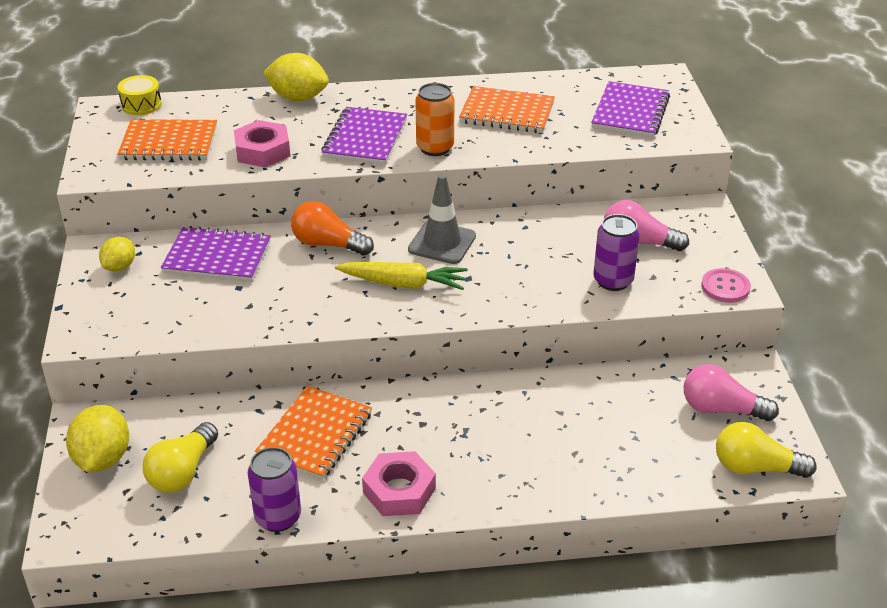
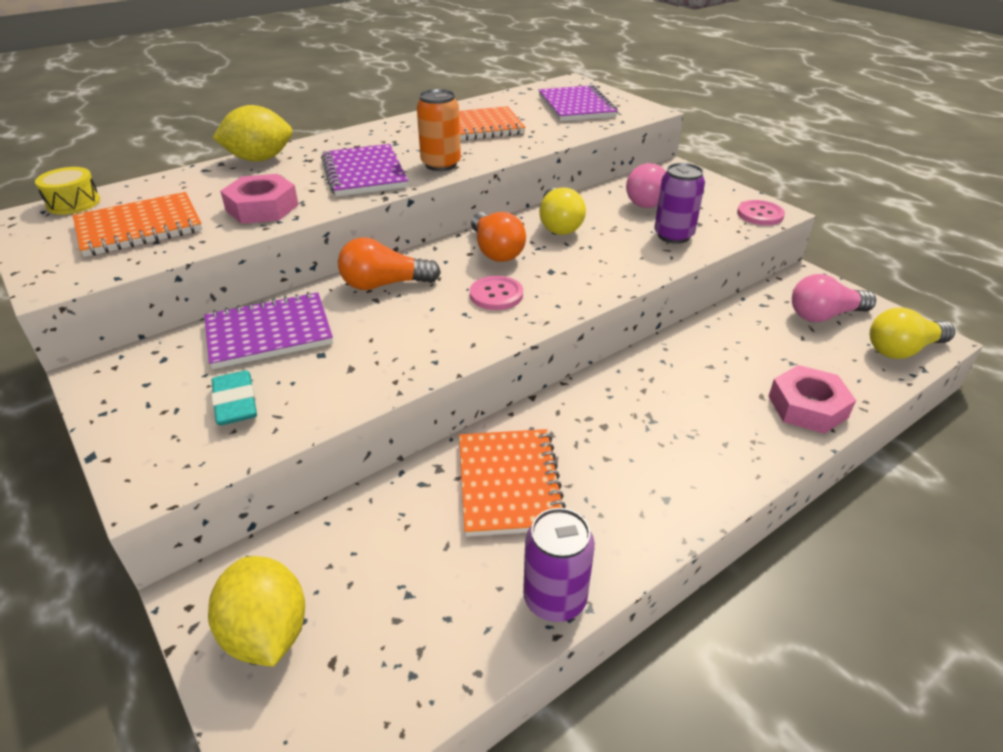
camera: 30 degrees left, 0 degrees up
(120, 267) = (148, 381): yellow lemon -> none
(160, 303) = (235, 403): none -> turquoise eraser
(182, 472) = (390, 599): yellow light bulb -> yellow light bulb (558, 225)
(399, 490) = (651, 504): pink nut -> pink nut (807, 407)
(403, 284) = (496, 295): yellow carrot -> pink button
(442, 243) = (496, 251): grey traffic cone -> orange light bulb

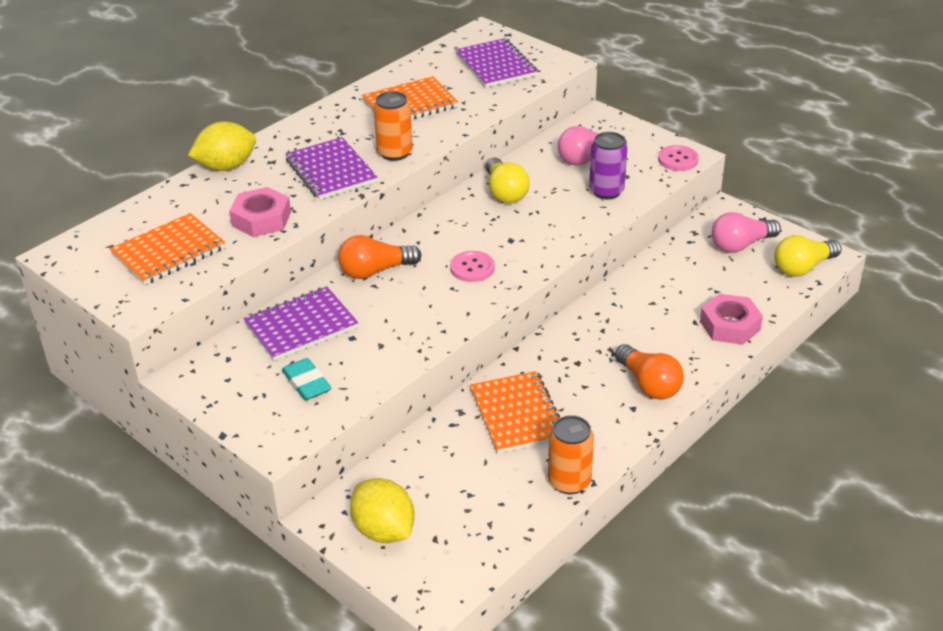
camera: 10 degrees left, 0 degrees up
(73, 203) = (91, 235): yellow drum -> none
(496, 251) = (458, 226): orange light bulb -> orange light bulb (649, 384)
(554, 599) = (569, 481): purple can -> orange can

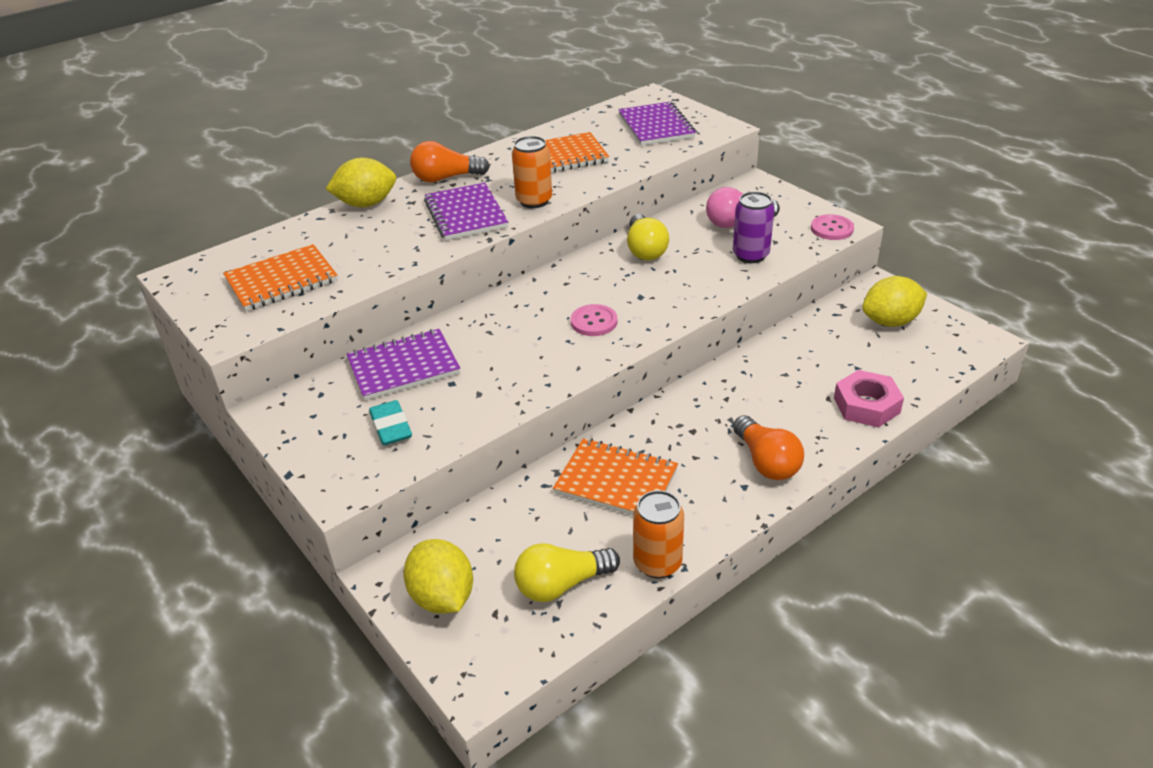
camera: 10 degrees right, 0 degrees up
(261, 219) = (383, 255): pink nut -> none
(375, 271) = (494, 317): orange light bulb -> orange light bulb (446, 178)
(517, 414) = (616, 481): orange notebook -> orange notebook turned 60 degrees counterclockwise
(740, 245) = (890, 321): pink light bulb -> yellow lemon
(802, 268) = (956, 350): yellow light bulb -> yellow light bulb (561, 584)

